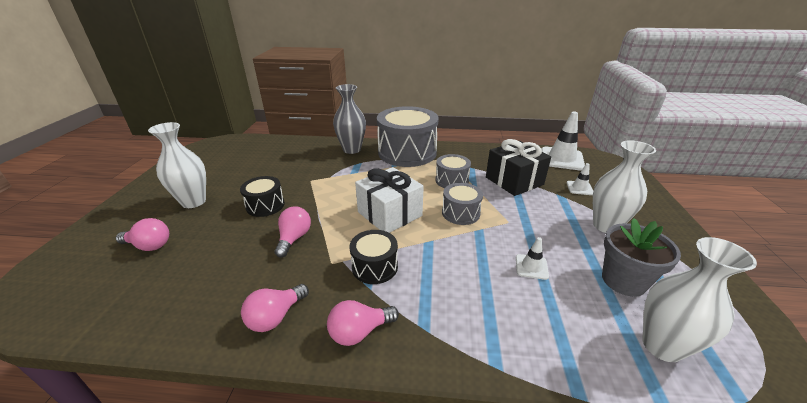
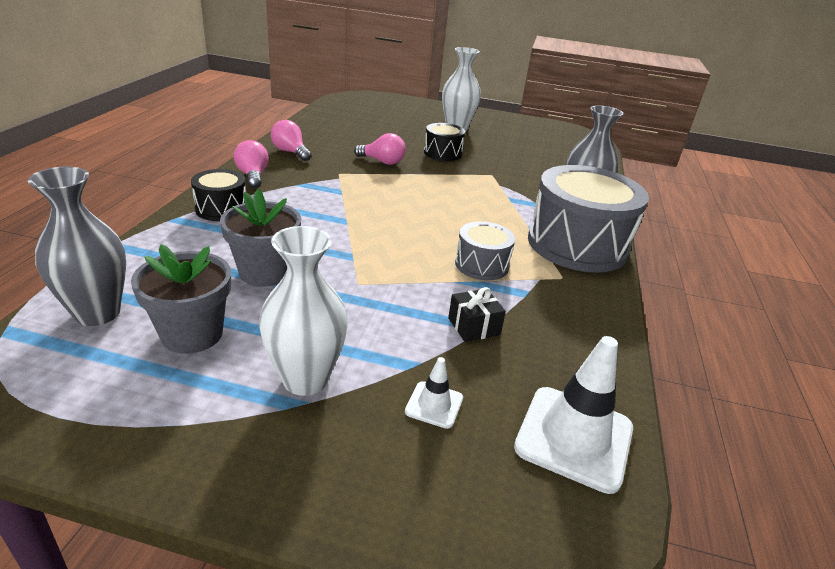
camera: 95 degrees right, 0 degrees up
(149, 246) = (396, 118): pink light bulb -> none
(375, 267) = (322, 189): black drum -> black drum (221, 209)
(389, 214) = (407, 208): white gift -> none
(460, 213) = (393, 252): grey drum -> none
(514, 181) = (474, 326): black gift -> black gift, size x0.51
(531, 267) = (265, 272): white traffic cone -> grey flower pot
(662, 346) = (97, 313): white vase -> grey vase

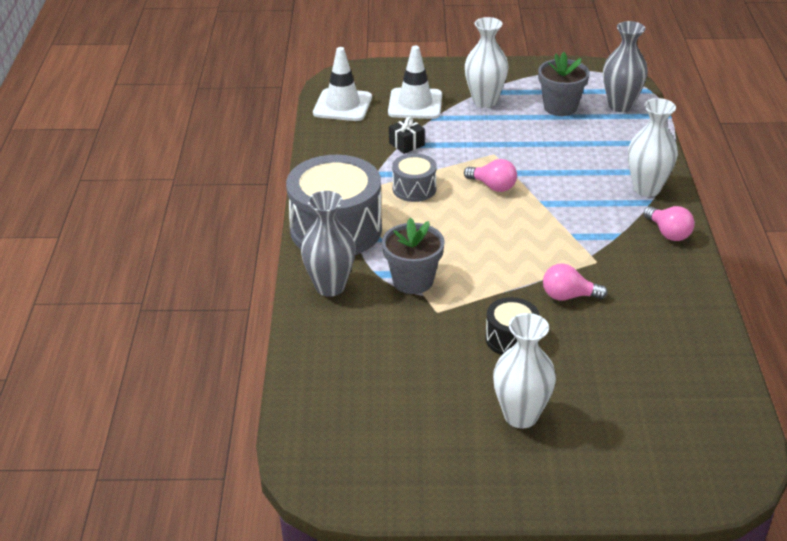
camera: 170 degrees right, 5 degrees up
(221, 209) = (646, 189): black drum -> white vase
(265, 272) = (559, 147): grey flower pot -> grey flower pot (413, 281)
(290, 152) = (674, 281): pink light bulb -> pink light bulb (493, 186)
(434, 405) = (415, 104): white traffic cone -> white traffic cone, size x2.00

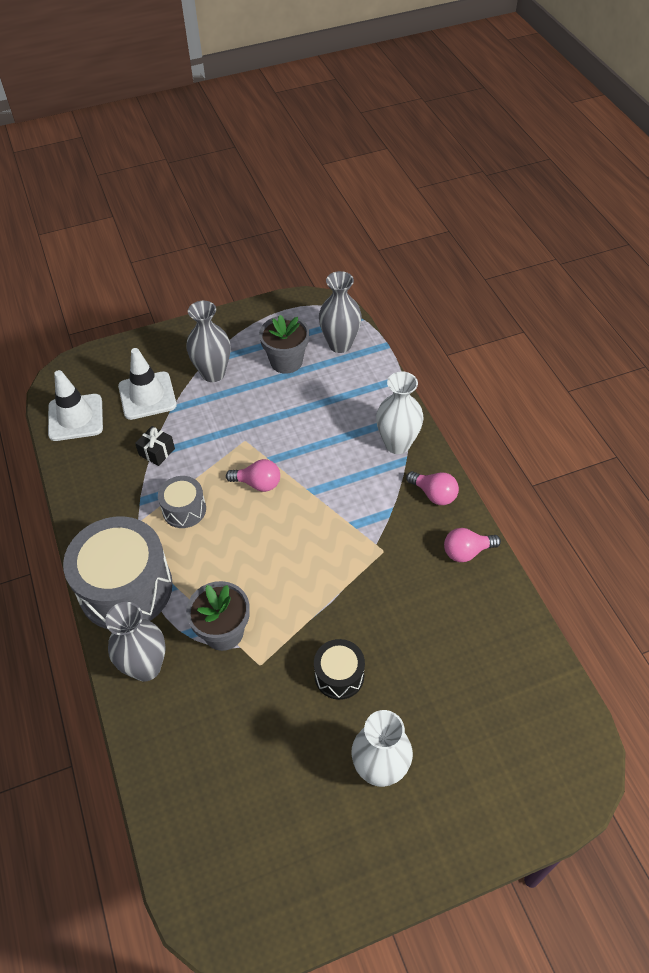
camera: 20 degrees left, 15 degrees up
(484, 101) = (213, 373): white vase -> grey vase
(568, 296) = (372, 603): pink light bulb -> pink light bulb (467, 552)

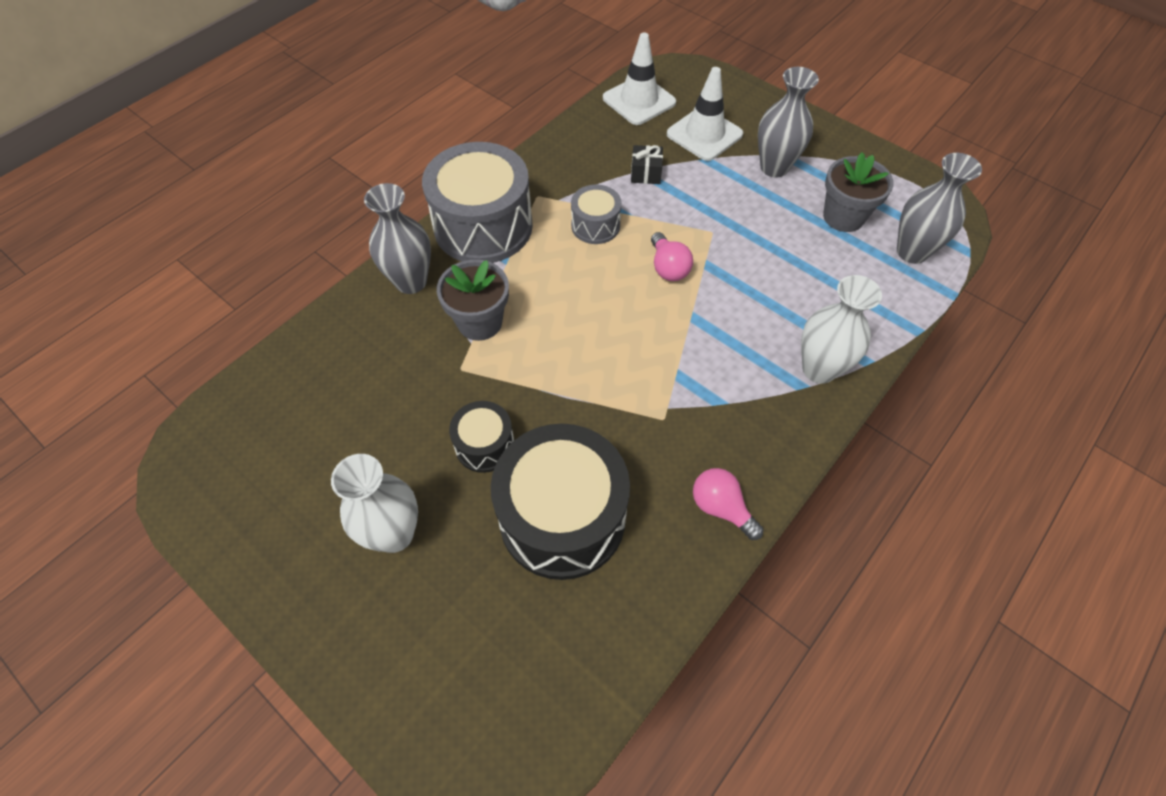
camera: 60 degrees right, 5 degrees up
(425, 649) = (562, 517): none -> black drum
(434, 494) = (777, 437): pink light bulb -> none

